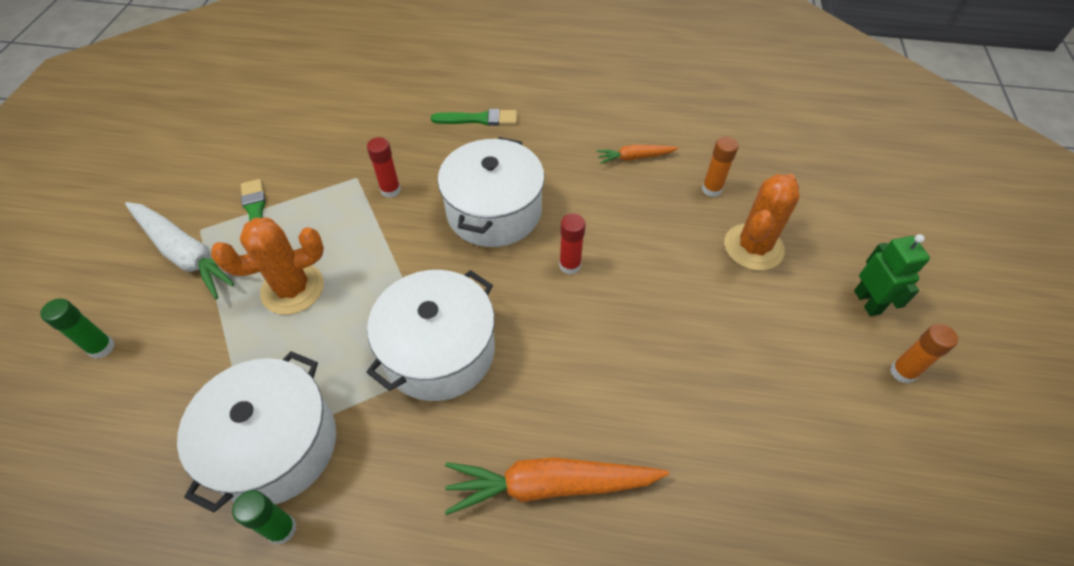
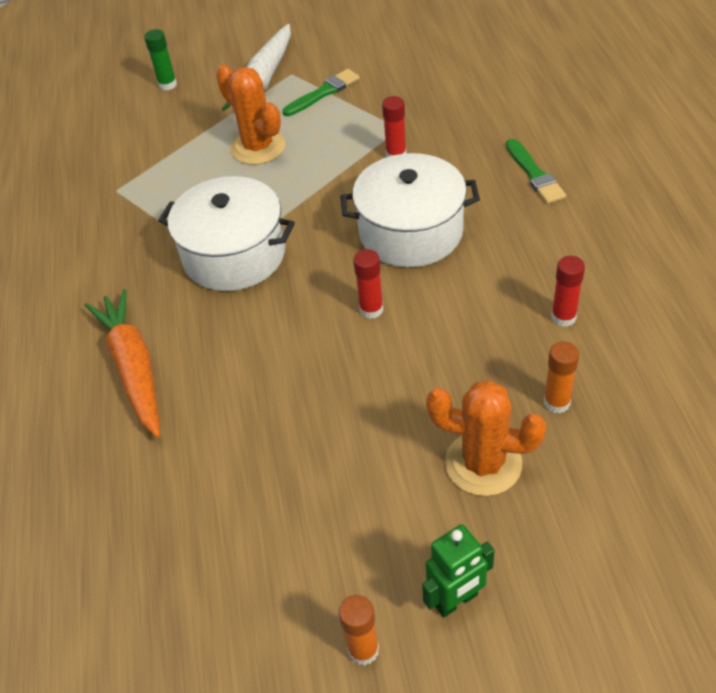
camera: 75 degrees right, 5 degrees down
(275, 445) = (121, 201): white pot -> none
(282, 529) = (61, 232): green glue stick -> none
(635, 157) = (563, 317): orange carrot -> red glue stick

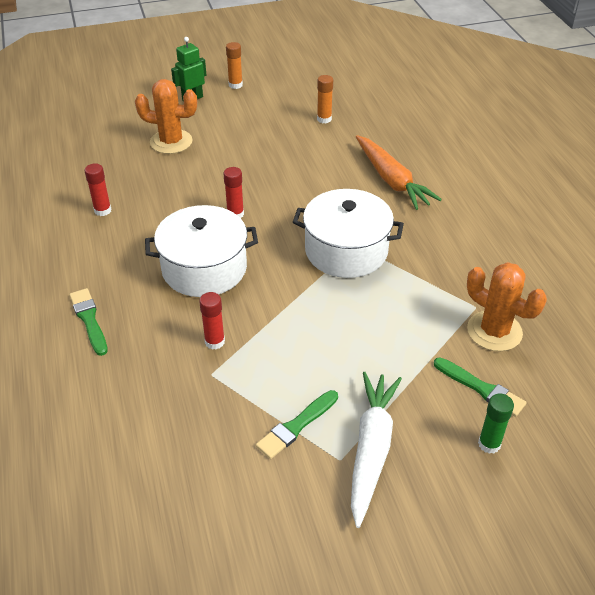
camera: 170 degrees right, 5 degrees down
(152, 121) = (481, 388): none -> green brush
(258, 147) = (353, 352): orange cactus -> orange cactus (494, 331)
(556, 402) = (122, 167): orange glue stick -> orange glue stick (324, 119)

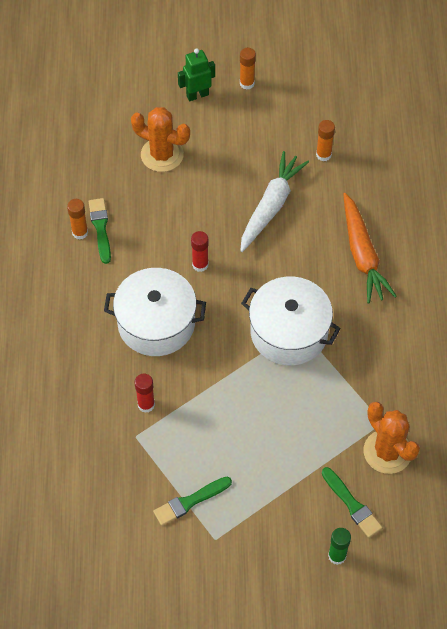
camera: 15 degrees right, 15 degrees up
(89, 320) = (47, 356): green brush -> green brush (100, 228)
(102, 210) = (80, 232): red glue stick -> orange glue stick
(371, 449) = (242, 537): white carrot -> white carrot (271, 206)

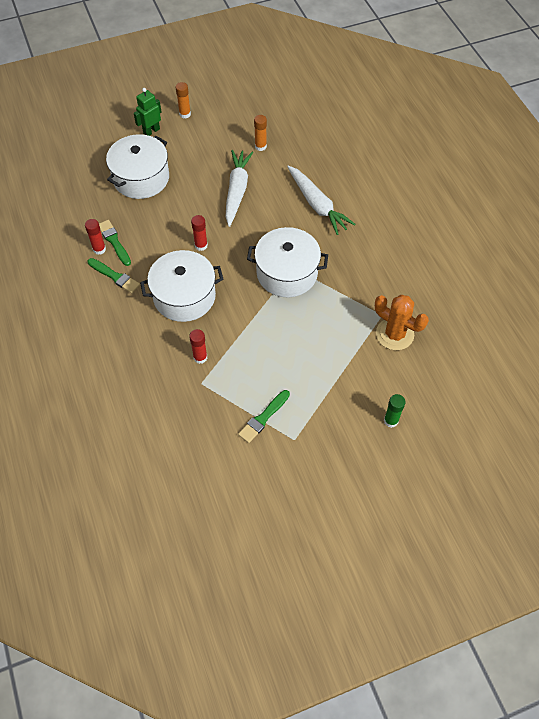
camera: 20 degrees left, 0 degrees up
(80, 232) = (99, 249): orange glue stick -> red glue stick
(162, 155) = (141, 178): orange cactus -> white pot
(352, 504) = (385, 380): green brush -> green brush (115, 276)
(362, 255) = (317, 205): orange carrot -> white carrot

